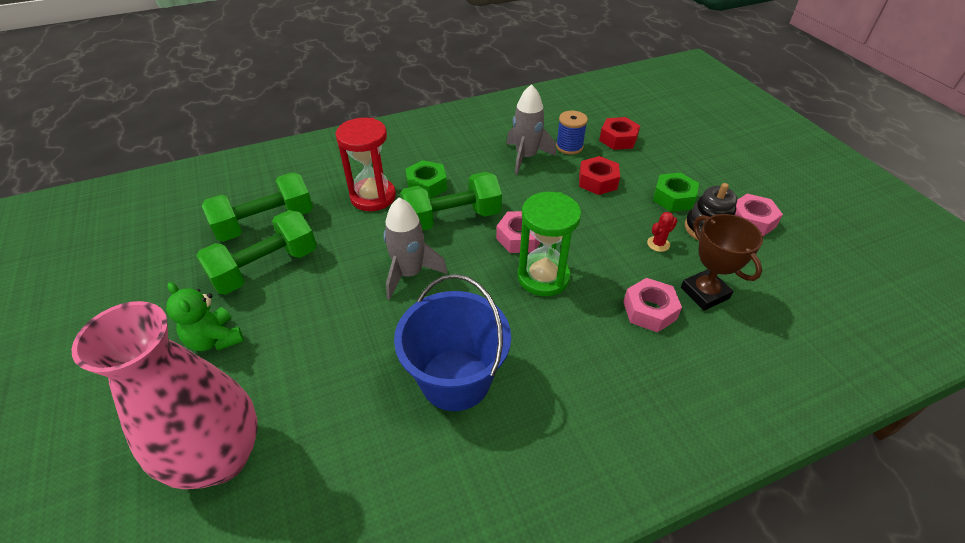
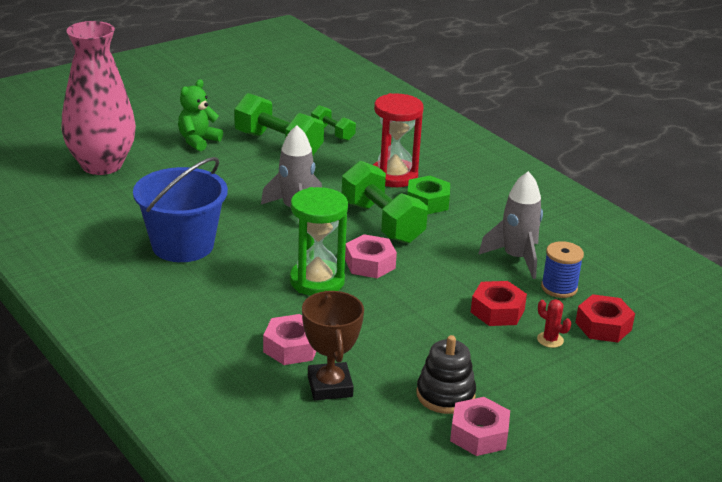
camera: 75 degrees right, 15 degrees down
(265, 223) = (332, 133): green dumbbell -> green dumbbell, size x0.54
(658, 244) = (399, 355): red cactus -> red cactus (550, 340)
(673, 198) = (494, 370): green nut -> none
(704, 293) = (330, 386): brown trophy -> brown trophy turned 60 degrees counterclockwise

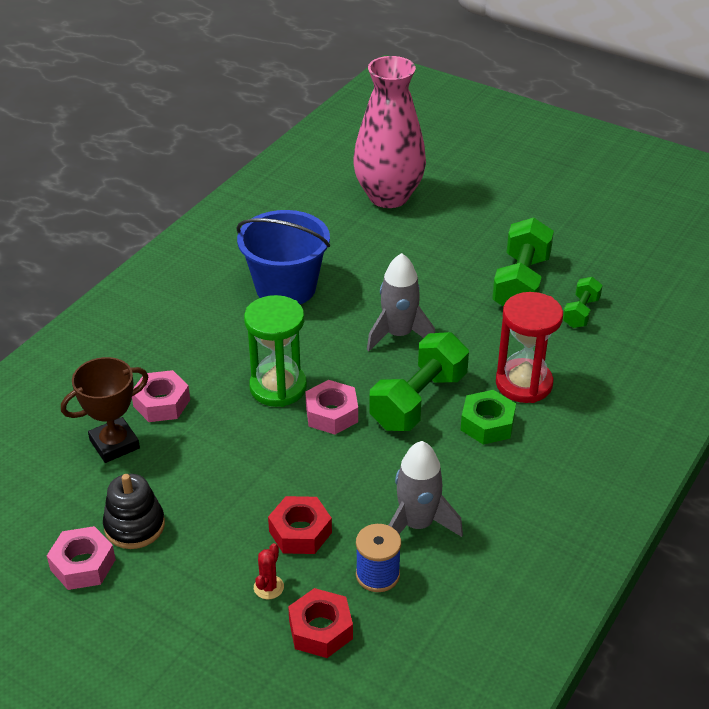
camera: 70 degrees right, 10 degrees up
(198, 141) = (481, 233): green teddy bear -> none

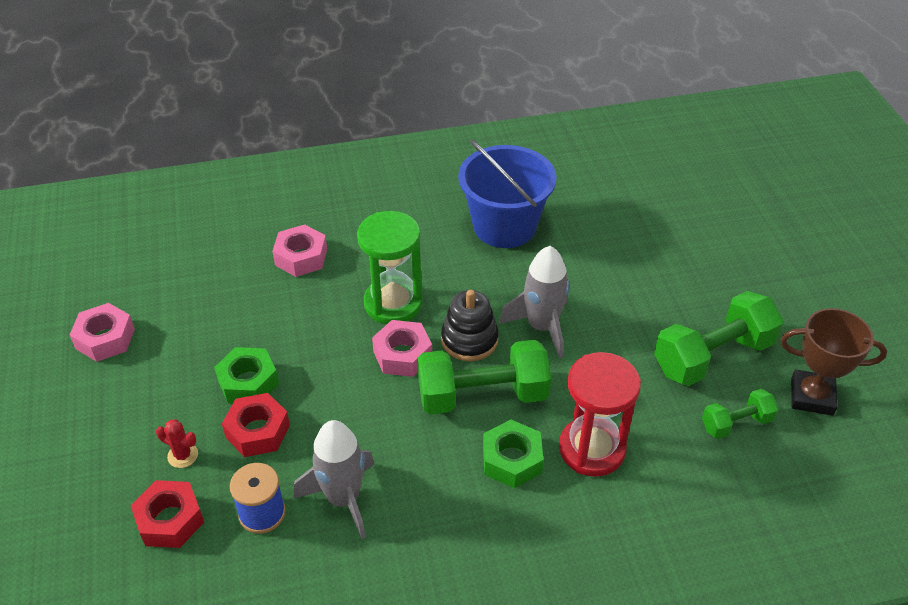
camera: 45 degrees right, 5 degrees up
(114, 444) = (234, 266): brown trophy -> brown trophy (811, 396)
(134, 526) = (168, 336): black stacking toy -> black stacking toy (469, 340)
(246, 508) = (248, 382): none -> green nut
(268, 587) = (183, 455): red cactus -> red cactus turned 45 degrees clockwise
(388, 196) = (693, 201): pink vase -> none

